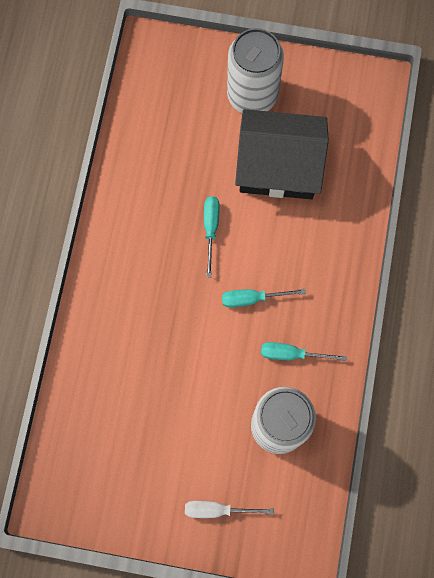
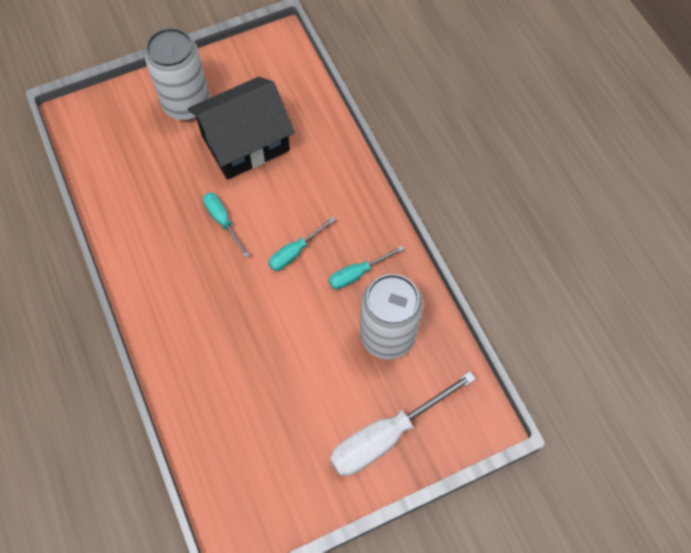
camera: 35 degrees left, 10 degrees down
(217, 509) = (386, 436): white screwdriver -> white screwdriver, size x1.85

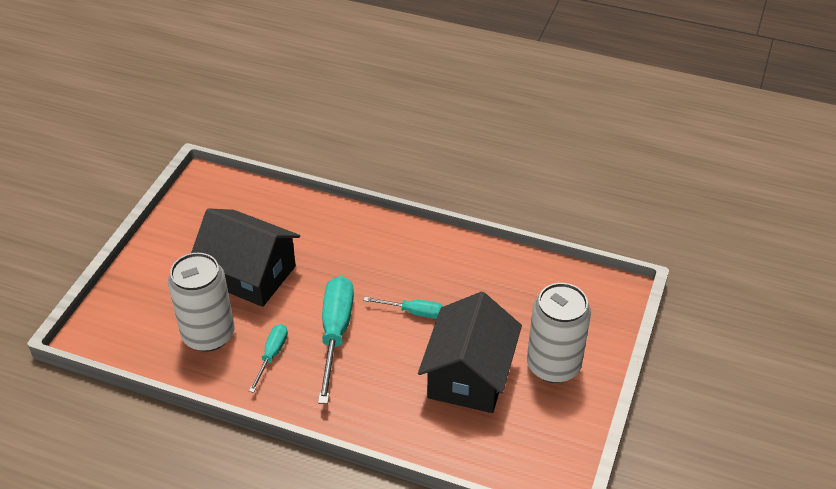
camera: 135 degrees right, 20 degrees down
(295, 252) = (335, 333): turquoise screwdriver -> turquoise screwdriver, size x1.85
(303, 370) = (249, 274): none -> black house
(386, 436) = (154, 282): white screwdriver -> none

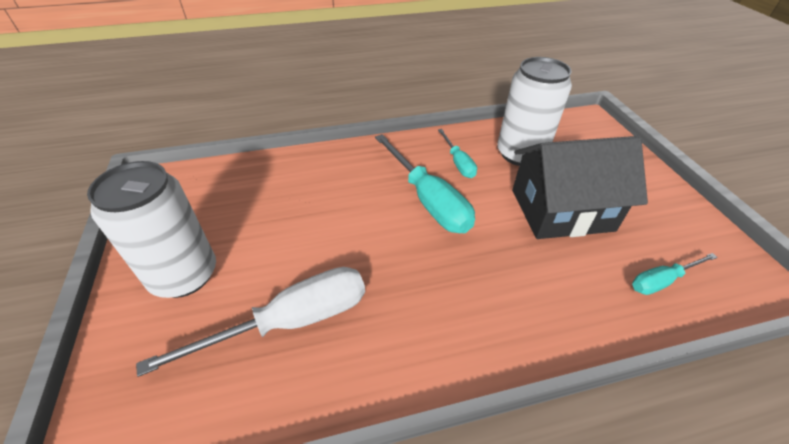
camera: 145 degrees right, 0 degrees up
(413, 312) = (375, 255): turquoise screwdriver -> turquoise screwdriver (661, 281)
(469, 375) = (275, 224): black house -> none
(495, 299) = (291, 321): none -> white screwdriver

